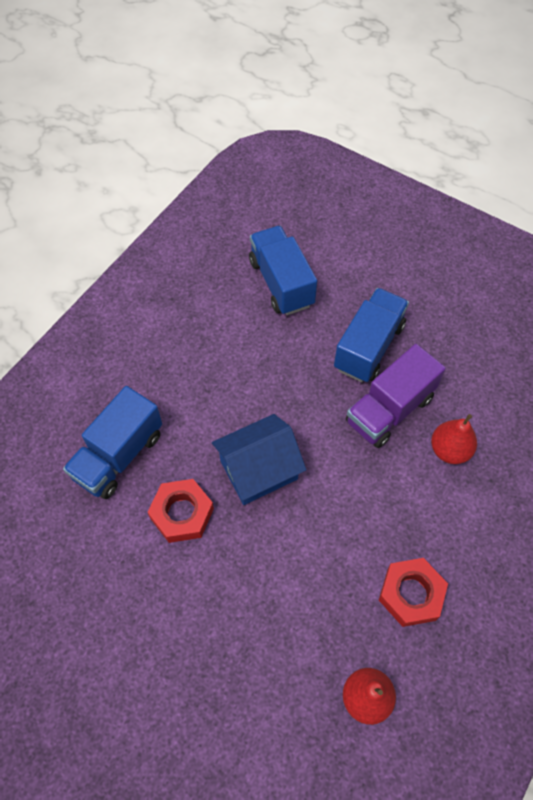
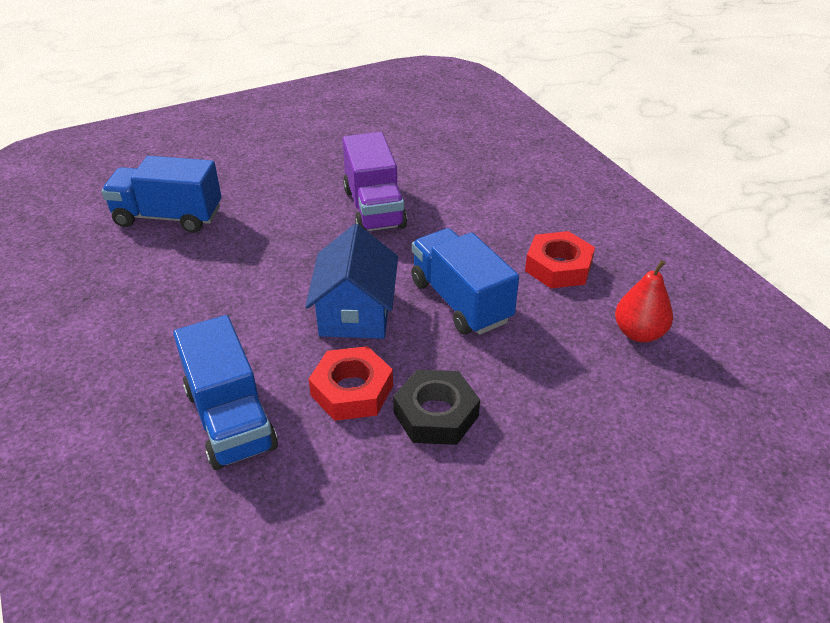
camera: 60 degrees left, 20 degrees down
(190, 581) = (436, 414): none -> black nut
(369, 347) = (300, 194): blue truck -> blue truck (460, 301)
(449, 450) = (443, 193): red pear -> none

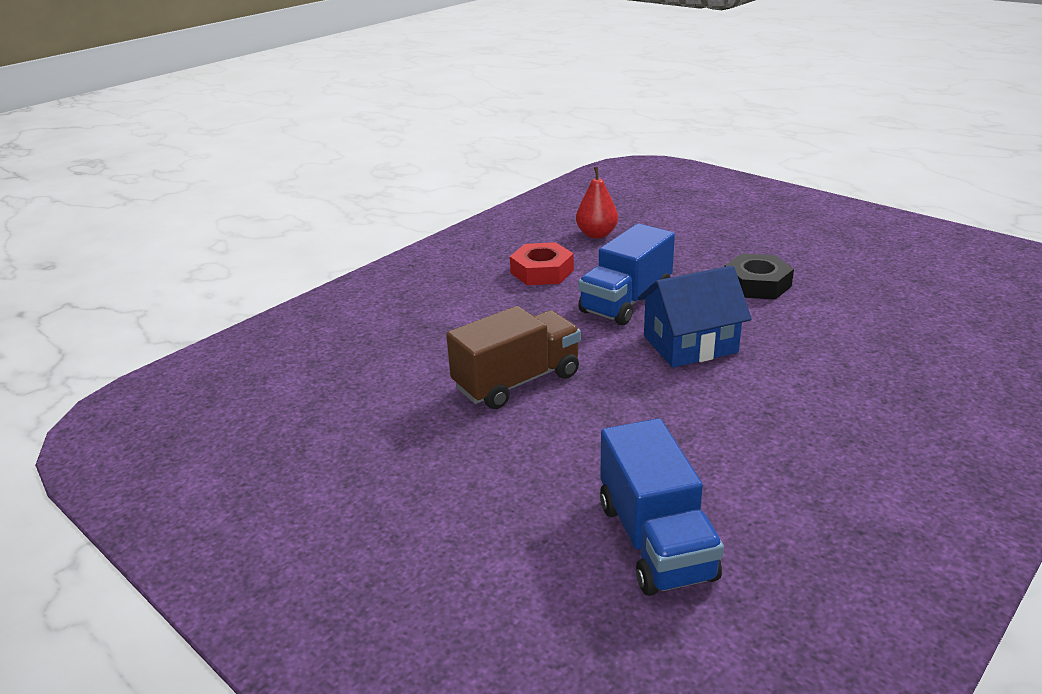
camera: 110 degrees left, 10 degrees down
(230, 419) = (871, 362): blue truck -> none
(352, 390) = (776, 320): red nut -> none
(374, 208) = (517, 381): purple truck -> brown truck

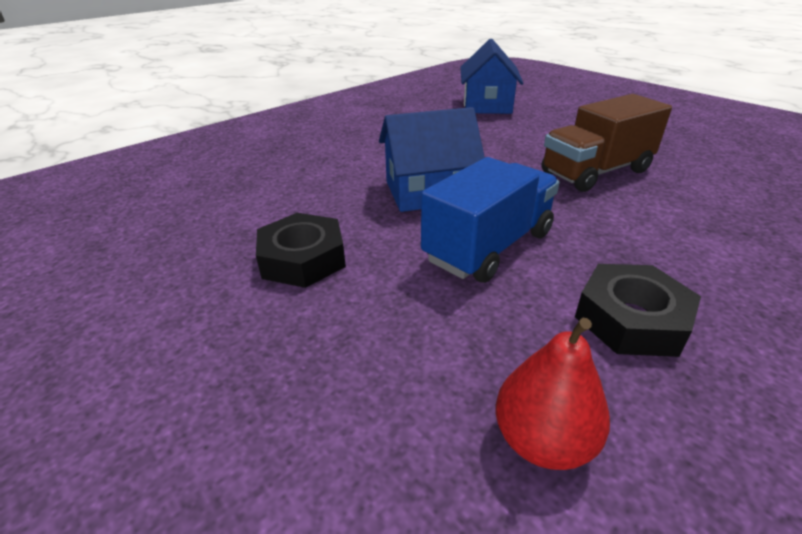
camera: 175 degrees left, 5 degrees up
(542, 271) = (631, 319): red nut -> black nut
(655, 540) = (487, 105): blue truck -> blue house

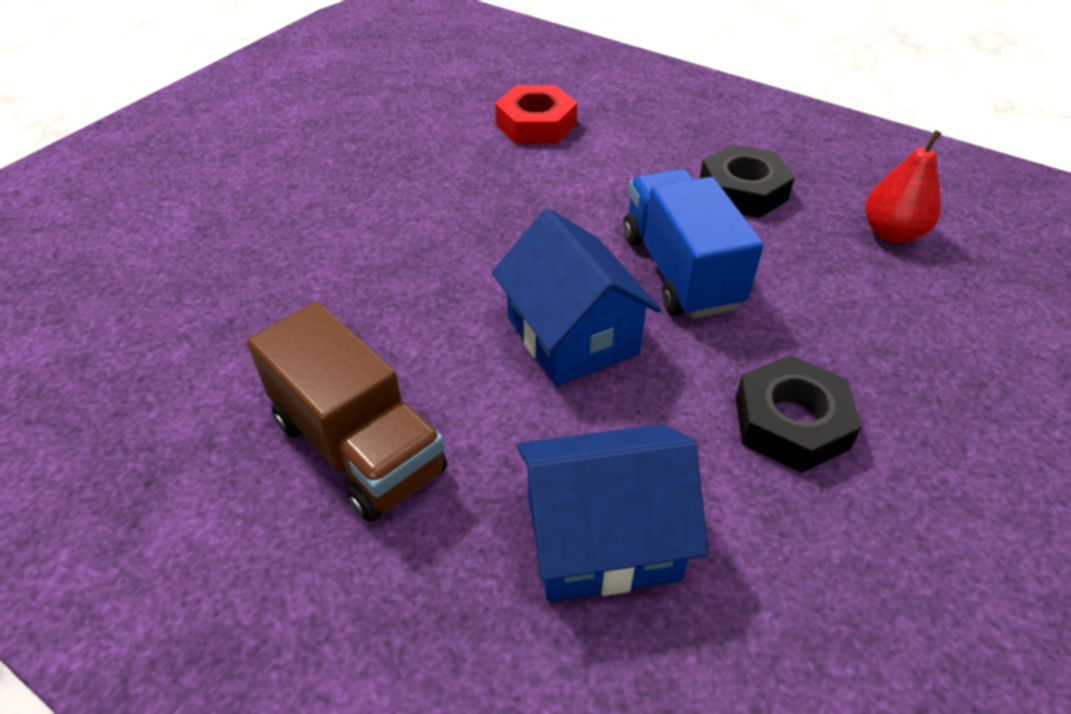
camera: 105 degrees left, 10 degrees up
(487, 105) = (182, 305): blue house -> blue house (602, 538)
(489, 246) = (680, 271): blue truck -> blue truck turned 45 degrees clockwise
(595, 172) = (468, 195): brown truck -> brown truck (358, 446)
(728, 210) = (536, 124): none -> red nut

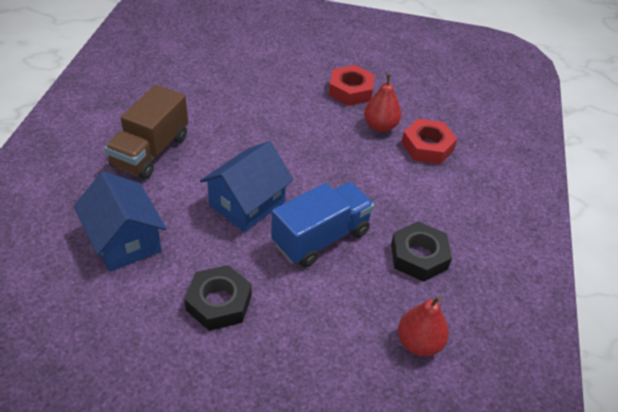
camera: 65 degrees right, 0 degrees up
(365, 156) = (351, 90): none -> red nut
(468, 151) = (380, 126): none -> red pear

